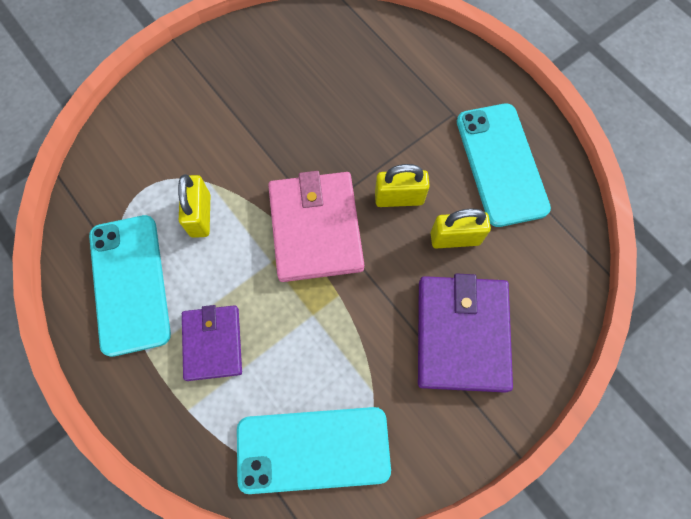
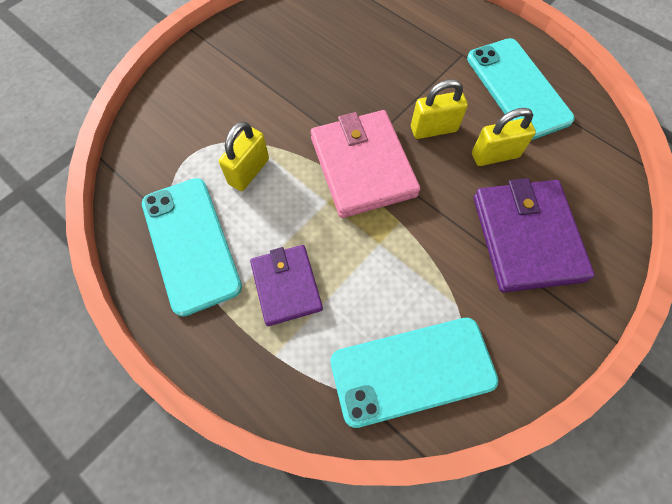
camera: 10 degrees left, 5 degrees down
(200, 215) = (249, 171): yellow padlock -> yellow padlock turned 45 degrees clockwise

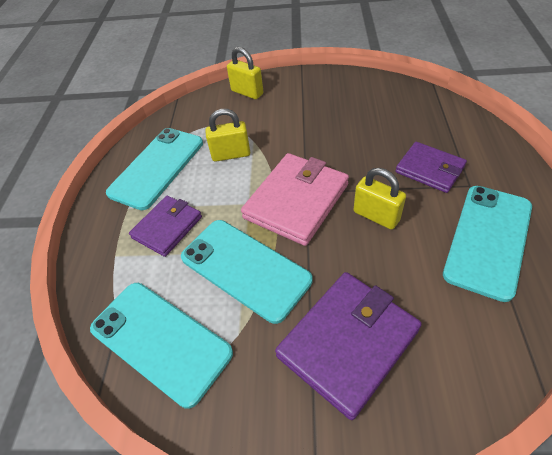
camera: 55 degrees right, 15 degrees down
(397, 255) = (245, 268): none -> turquoise phone
(423, 61) = (429, 169): none -> purple wallet
(495, 155) = (401, 268): yellow padlock -> yellow padlock (247, 92)

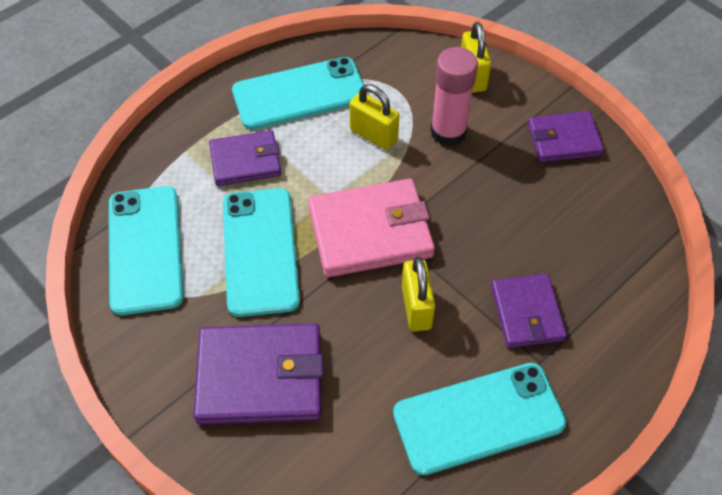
camera: 40 degrees right, 5 degrees up
(270, 123) = (448, 132): none -> pink glue stick
(330, 86) = (564, 140): none -> purple wallet

